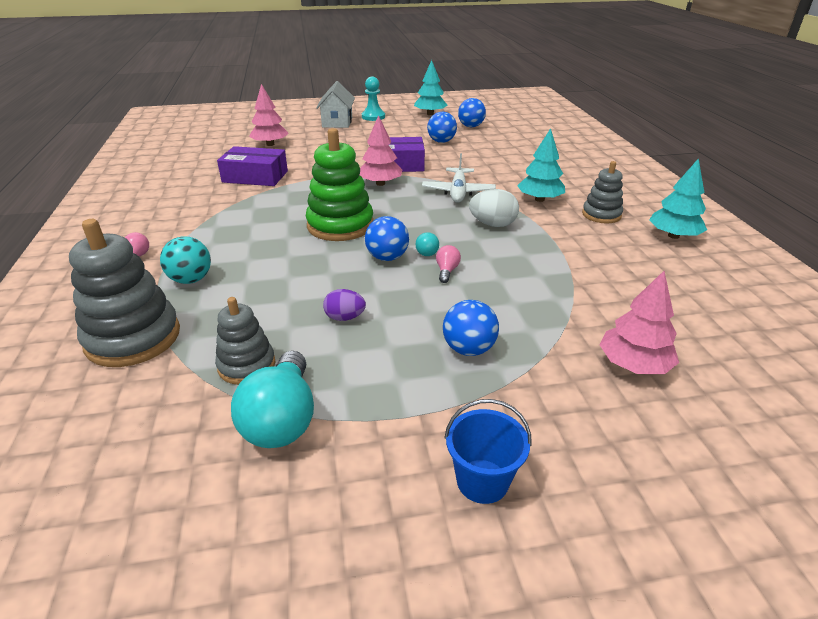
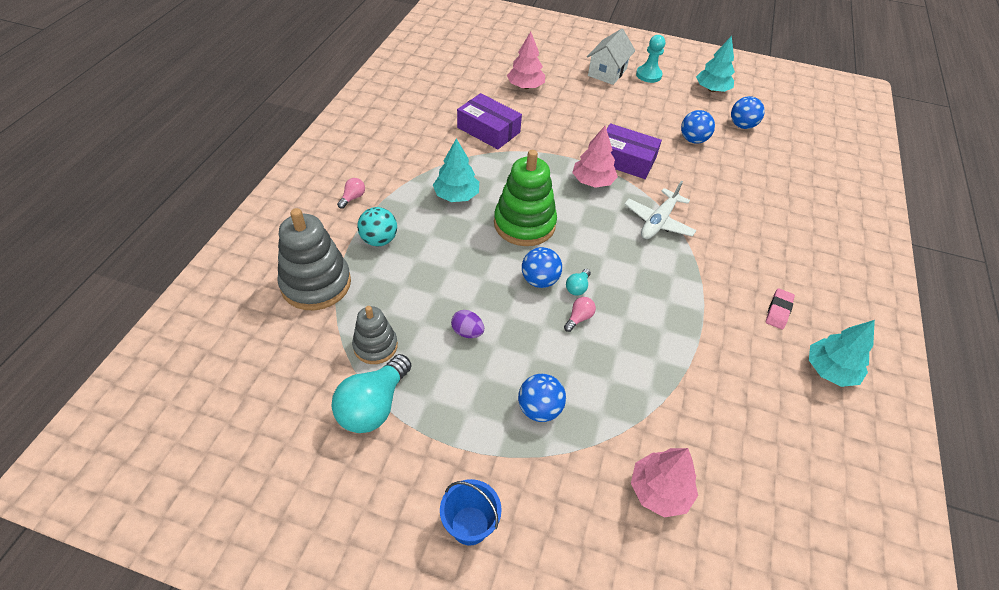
camera: 25 degrees right, 15 degrees up
(492, 224) = (660, 279): white egg -> none
(539, 199) = (731, 264): turquoise tree -> turquoise tree (456, 195)
(601, 215) = (778, 311): grey stacking toy -> pink eraser

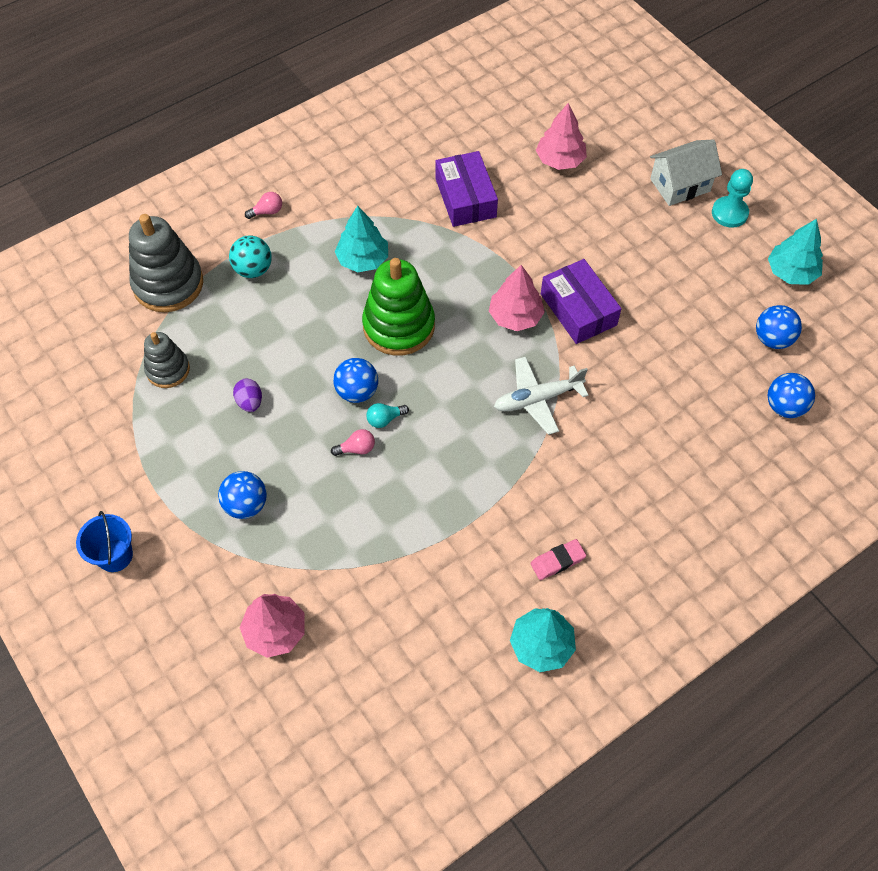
camera: 40 degrees right, 10 degrees up
(373, 406) = (125, 420): turquoise light bulb -> none
(693, 140) = (687, 326): blue ball -> blue ball (784, 407)

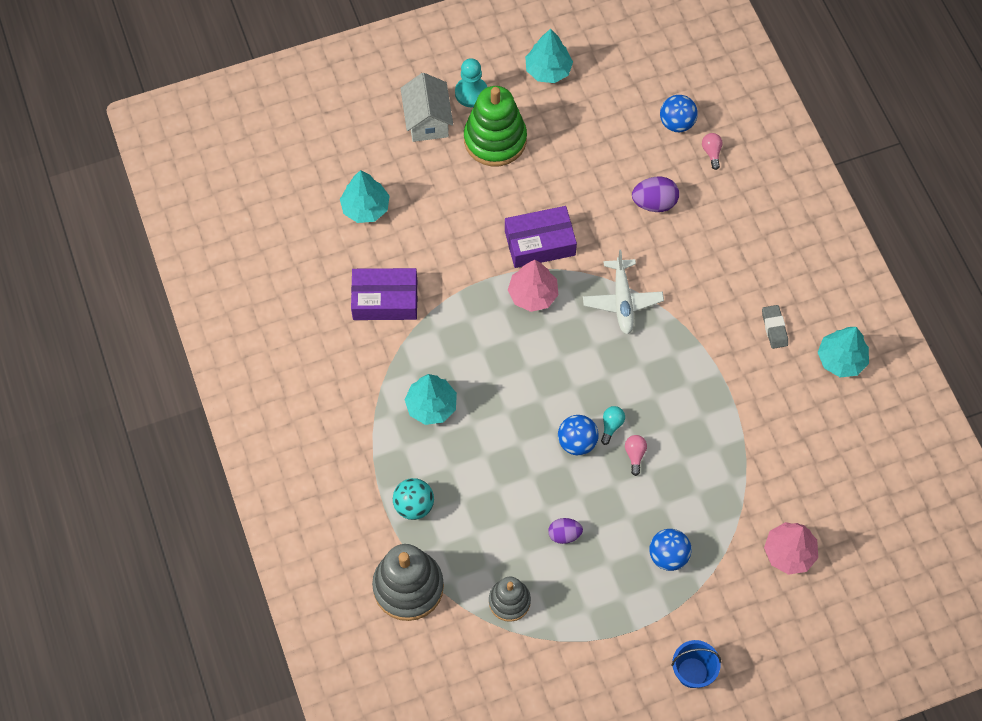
camera: 75 degrees left, 5 degrees up
(267, 211) = (345, 480): pink light bulb -> pink light bulb (711, 152)
(385, 419) = (611, 426): turquoise light bulb -> turquoise light bulb turned 150 degrees counterclockwise
(399, 326) = (516, 392): green stacking toy -> green stacking toy (495, 140)
(557, 561) = (774, 328): pink eraser -> grey eraser
(560, 160) = (365, 208): pink tree -> turquoise tree
(671, 405) = (654, 203): none -> purple egg
(772, 339) = (611, 108): blue ball -> none

